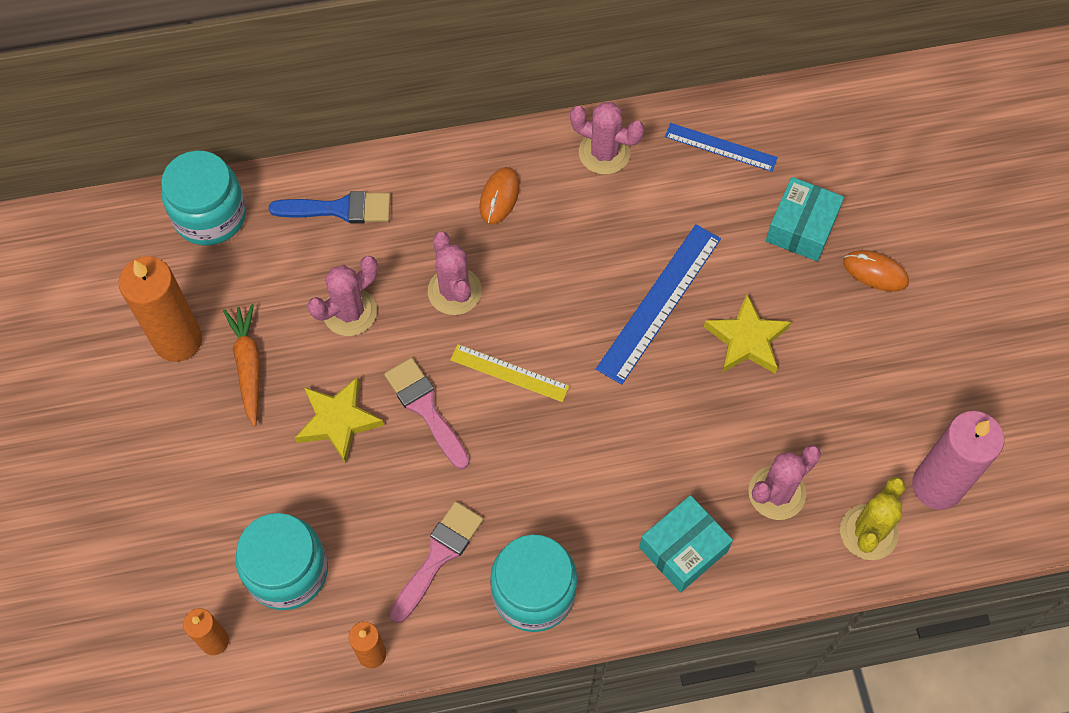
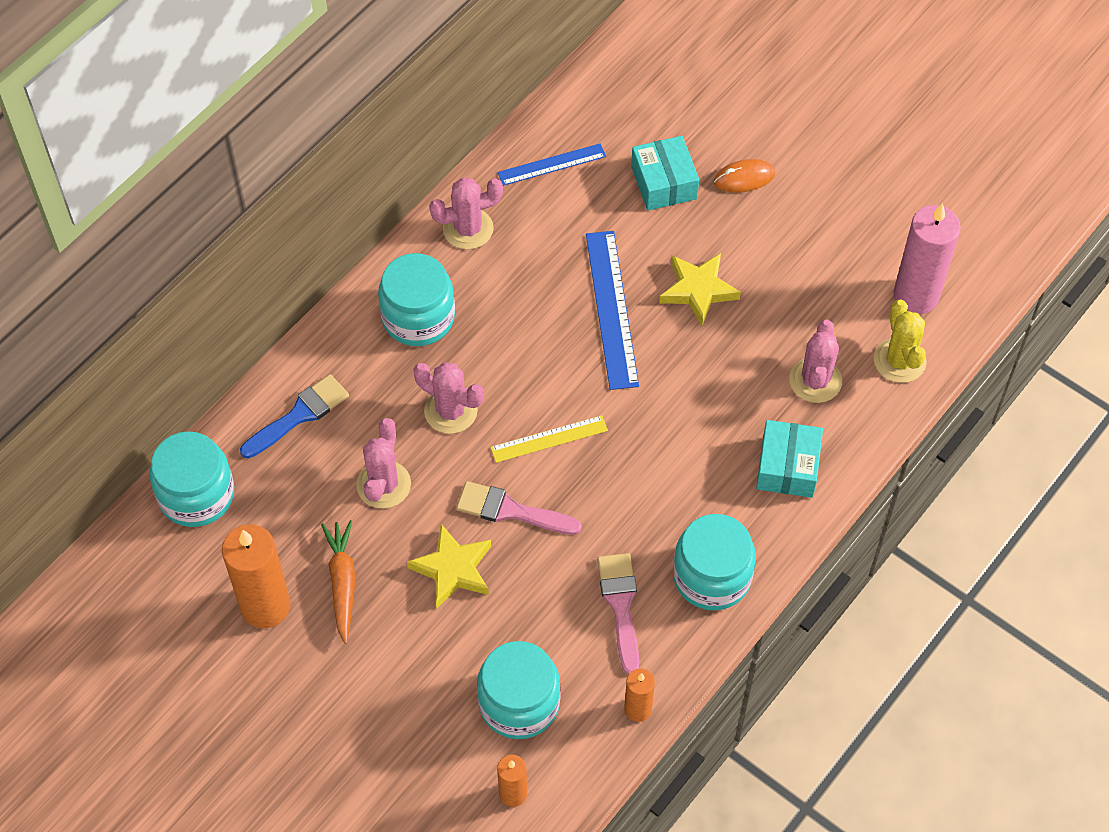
camera: 40 degrees left, 5 degrees down
(248, 366) = (342, 582): orange carrot -> orange carrot turned 45 degrees clockwise
(499, 197) = (418, 317): orange mouse -> turquoise jar

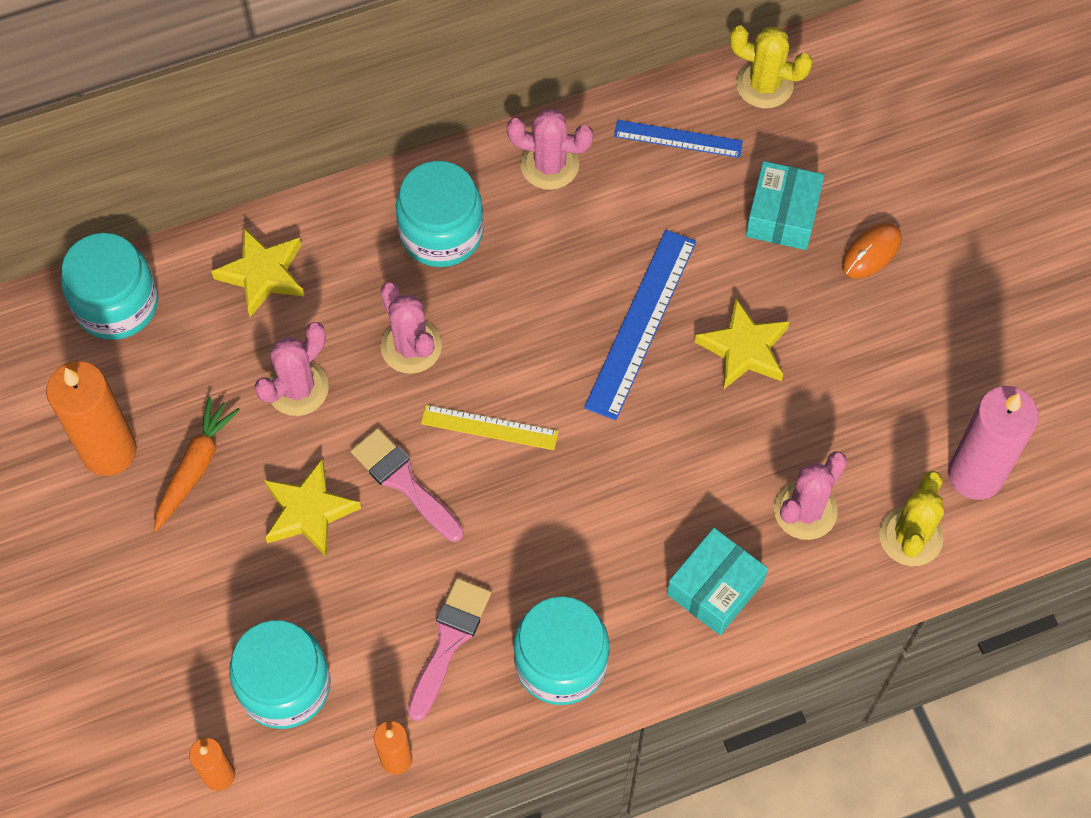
camera: 30 degrees right, 5 degrees up
(299, 415) = (263, 274): blue brush -> yellow star
(590, 96) = (764, 85): none -> yellow cactus
(744, 178) = (871, 252): orange mouse -> orange mouse turned 60 degrees counterclockwise

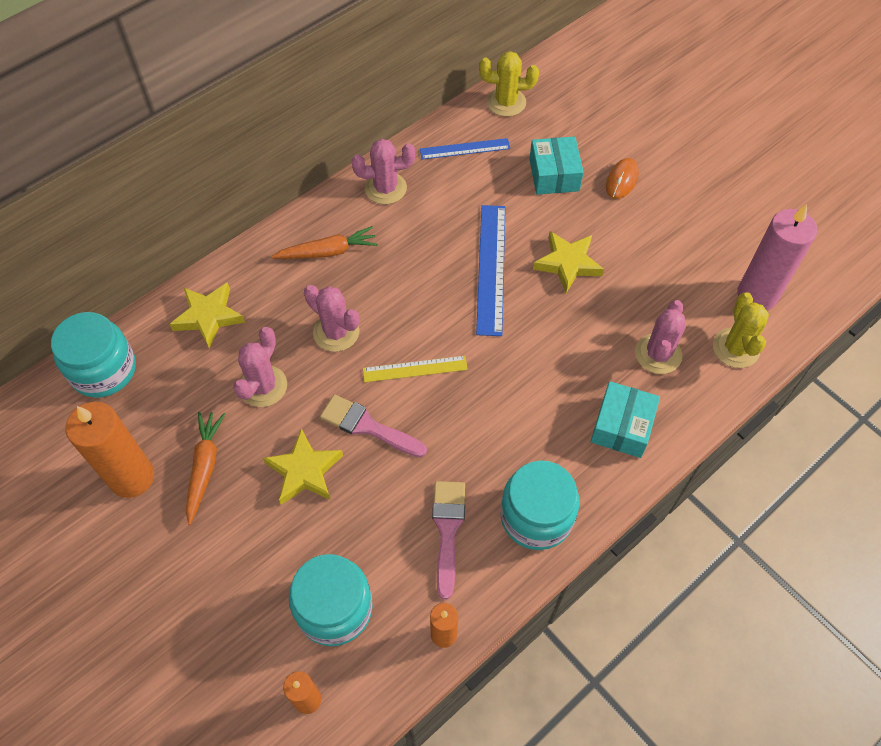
camera: 20 degrees left, 5 degrees down
(441, 232) = (328, 252): turquoise jar -> orange carrot

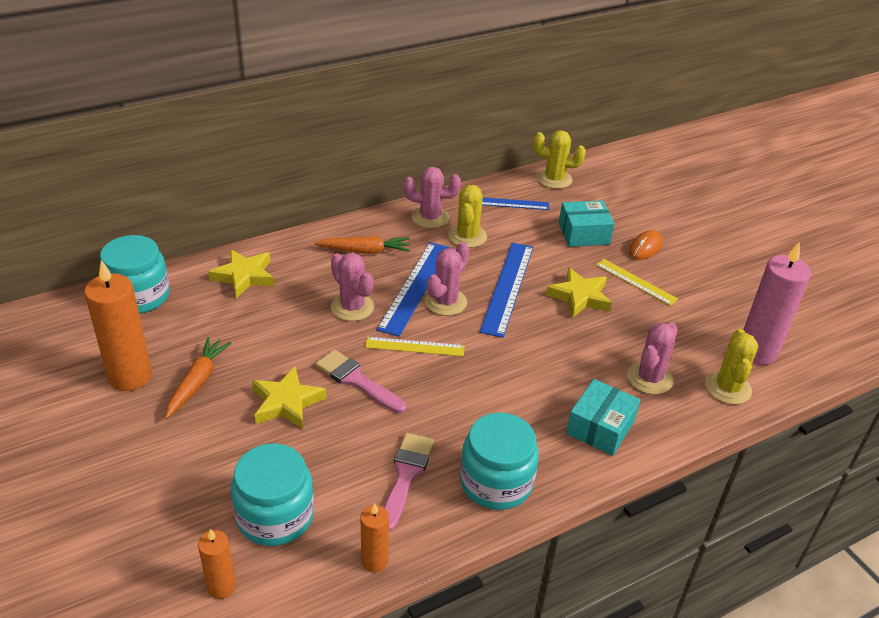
camera: 10 degrees right, 20 degrees down
(263, 386) = (273, 333): pink cactus -> pink cactus (446, 302)
(394, 289) = (415, 287): none -> blue ruler
(432, 206) = (467, 236): none -> yellow cactus
(554, 175) = (583, 233): turquoise box -> turquoise box turned 75 degrees clockwise
(621, 230) = (636, 281): none -> yellow ruler

